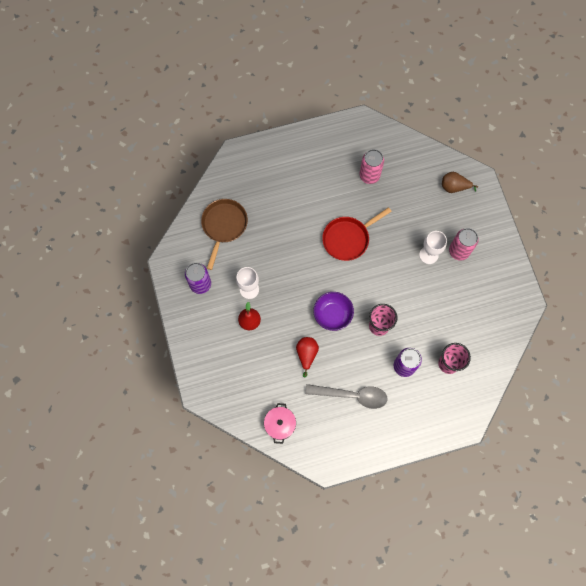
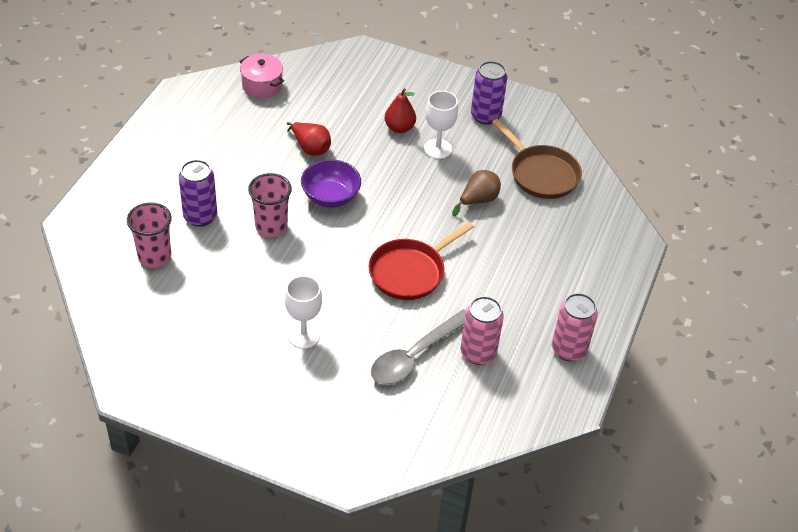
camera: 125 degrees right, 25 degrees down
(348, 238) = (410, 271): red pan -> red pan turned 135 degrees counterclockwise
(352, 395) = (223, 154): grey spoon -> grey spoon (415, 355)
(454, 187) = (368, 436): brown pear -> brown pear (478, 200)
(459, 251) = (274, 371): pink can -> pink can (569, 349)

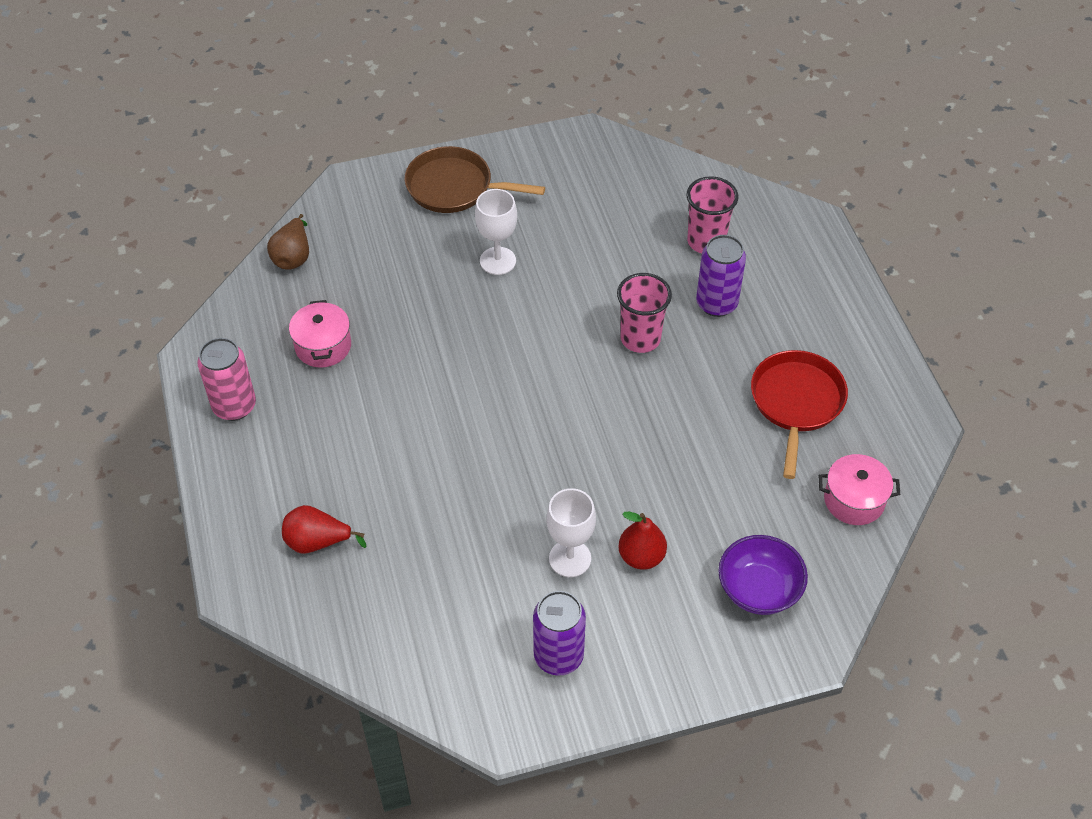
camera: 145 degrees right, 5 degrees up
(310, 148) = (706, 455): red pear -> red pear (317, 542)
(330, 197) = (620, 411): purple bowl -> purple bowl (758, 589)
(410, 271) = (459, 383): red pan -> red pan (796, 403)
(415, 355) = (381, 307): grey spoon -> none
(478, 200) = (462, 518): brown pear -> brown pear (293, 256)
(478, 353) = (323, 346): pink can -> pink pot
(541, 174) = (418, 611): brown pan -> brown pan (454, 187)

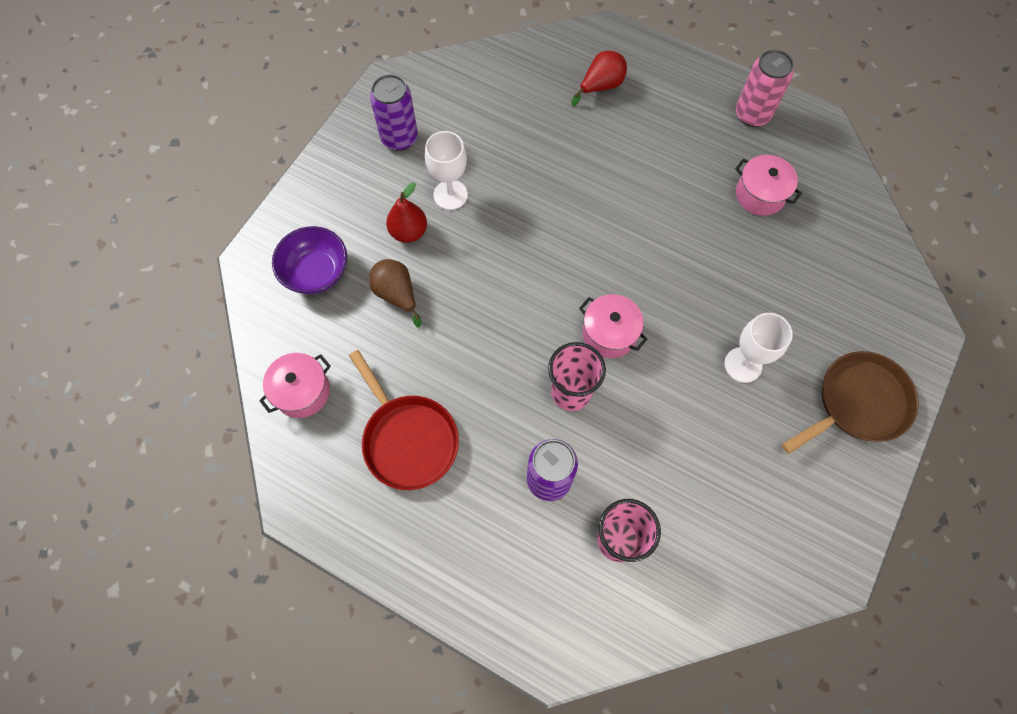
camera: 135 degrees right, 15 degrees up
(293, 256) = (871, 237): brown pear -> brown pear (397, 294)
(566, 351) = (609, 333): none -> pink pot

